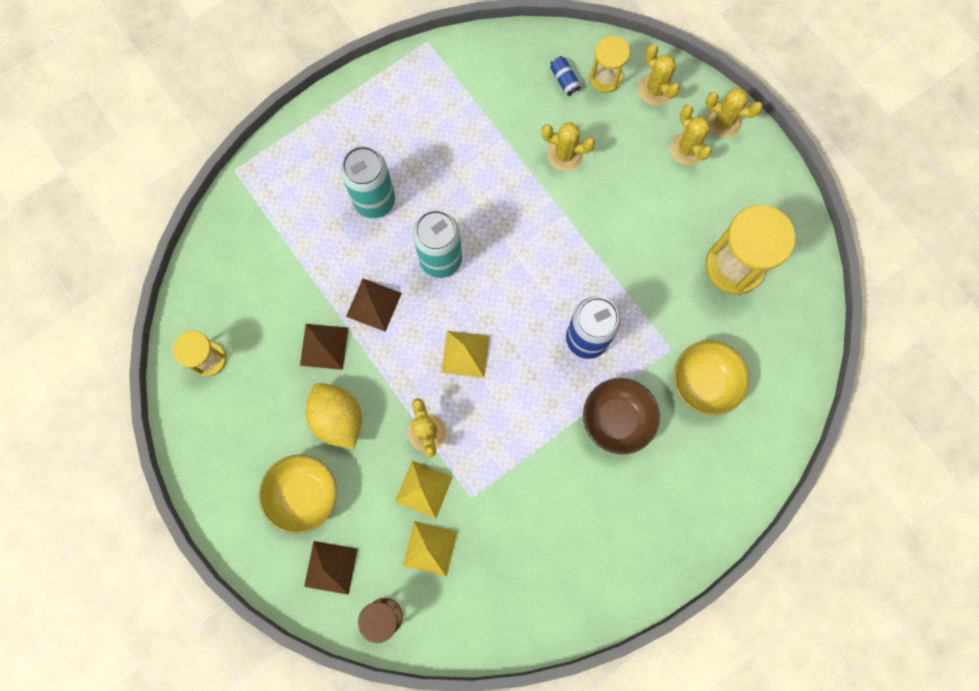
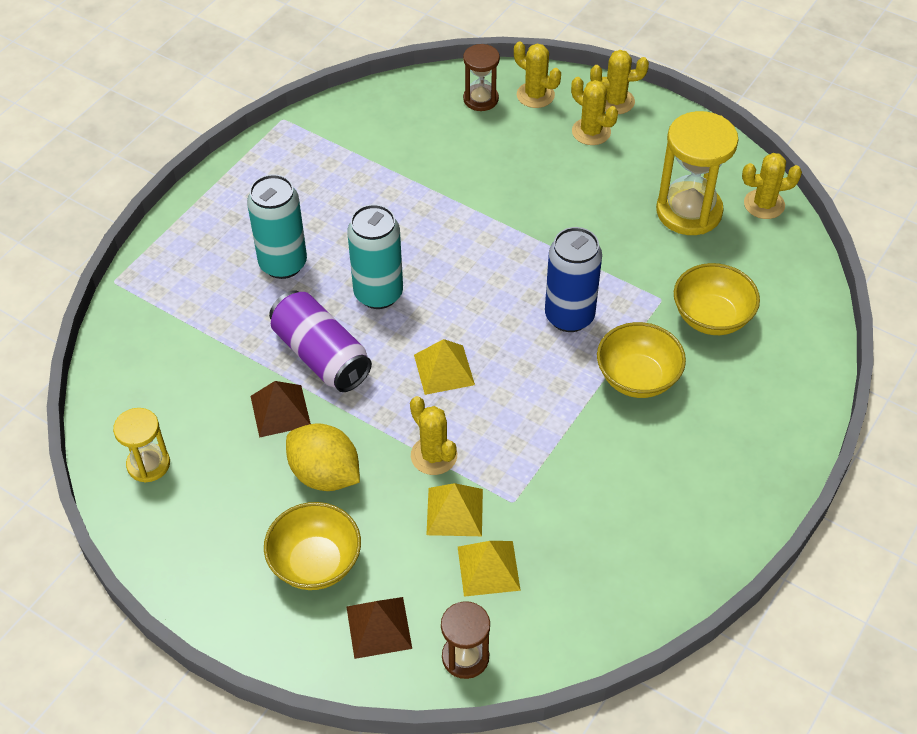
camera: 20 degrees left, 25 degrees down
(374, 304) = (321, 355): brown pyramid -> purple can
(564, 80) = (439, 111): blue can -> none
(564, 154) = (469, 170): yellow cactus -> yellow cactus (764, 204)
(605, 78) = (481, 99): yellow hourglass -> brown hourglass
(617, 419) = (637, 378): brown bowl -> yellow bowl

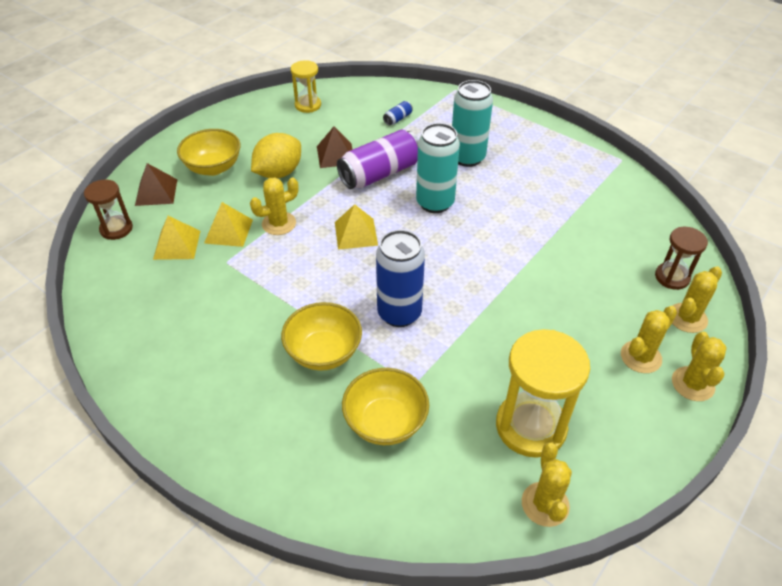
camera: 95 degrees right, 5 degrees down
(190, 345) = (398, 119): none -> blue can

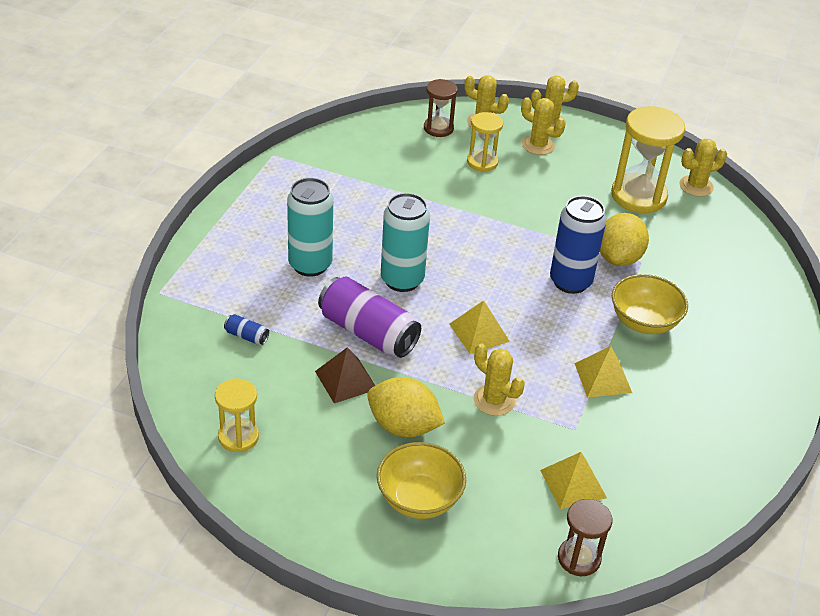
camera: 110 degrees left, 5 degrees down
(156, 192) = (494, 544): brown pyramid -> none
(228, 231) = (528, 442): yellow pyramid -> yellow pyramid (603, 378)
(385, 422) = (686, 271): yellow bowl -> none
(424, 365) = (618, 258): none -> yellow lemon
(607, 298) = (482, 162): none -> yellow hourglass

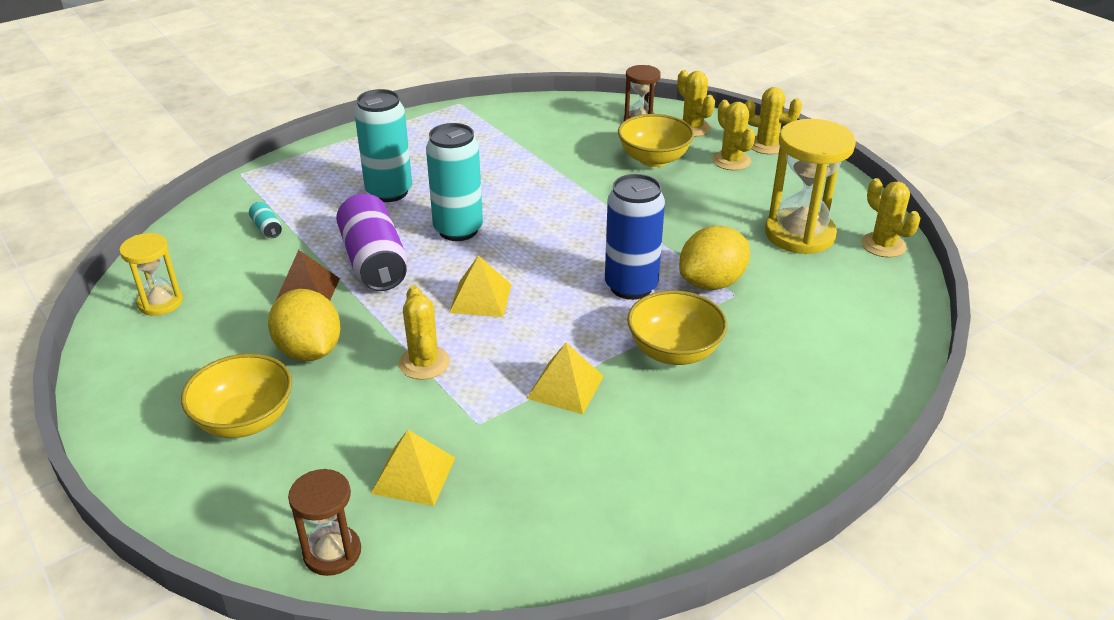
camera: 35 degrees right, 5 degrees down
(246, 336) = (267, 228): blue can -> turquoise can
(482, 162) = (654, 159): yellow hourglass -> yellow bowl
(696, 186) = (883, 245): yellow cactus -> yellow cactus turned 45 degrees clockwise

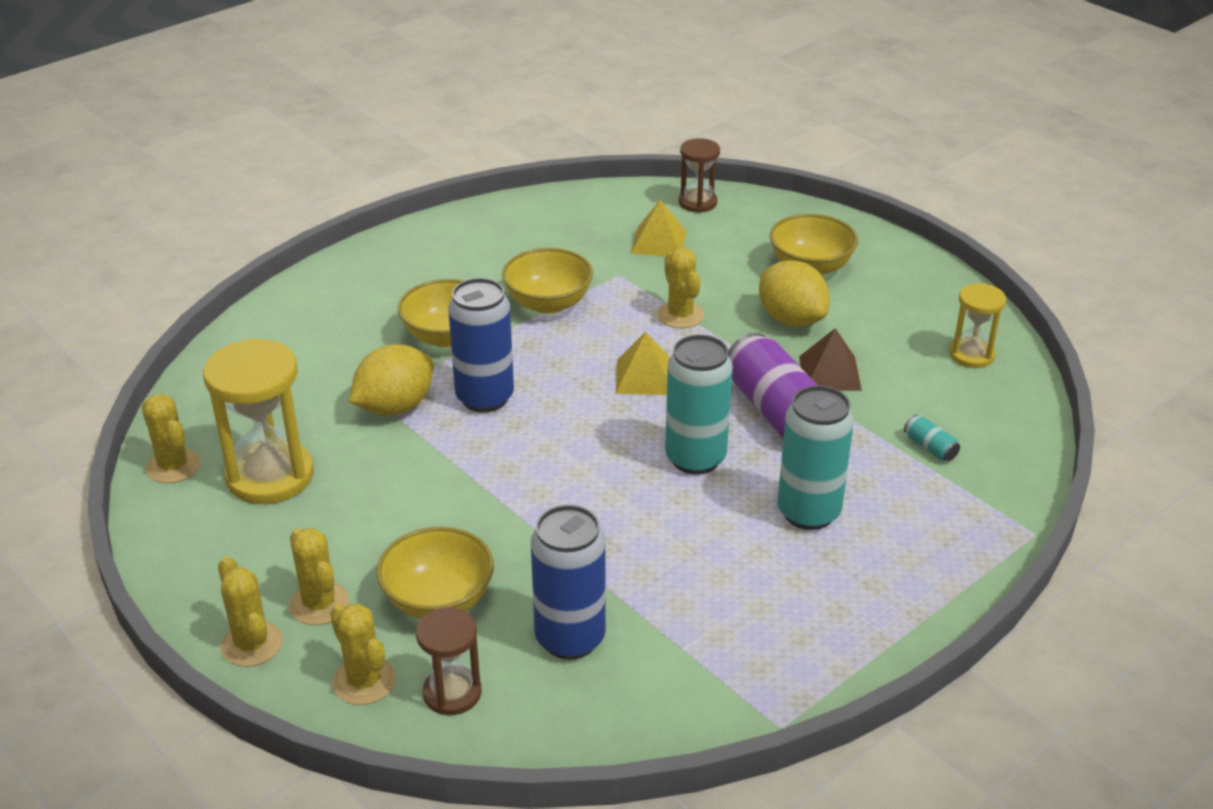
camera: 175 degrees right, 0 degrees up
(565, 387) = (548, 303): yellow pyramid -> yellow bowl
(570, 139) = (570, 638): none -> blue can
(766, 145) = (252, 644): yellow cactus -> yellow cactus turned 45 degrees clockwise

